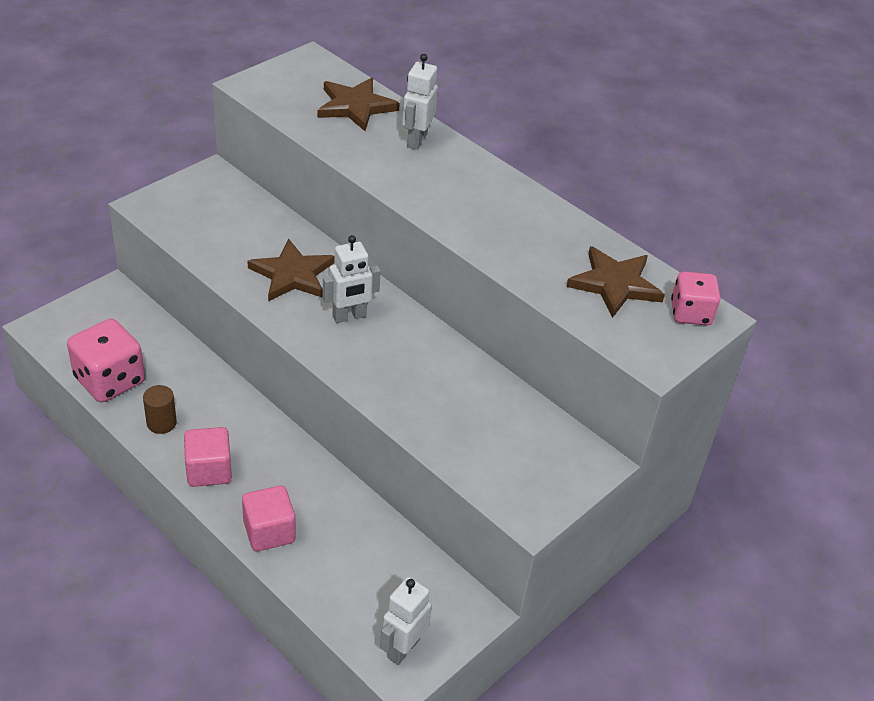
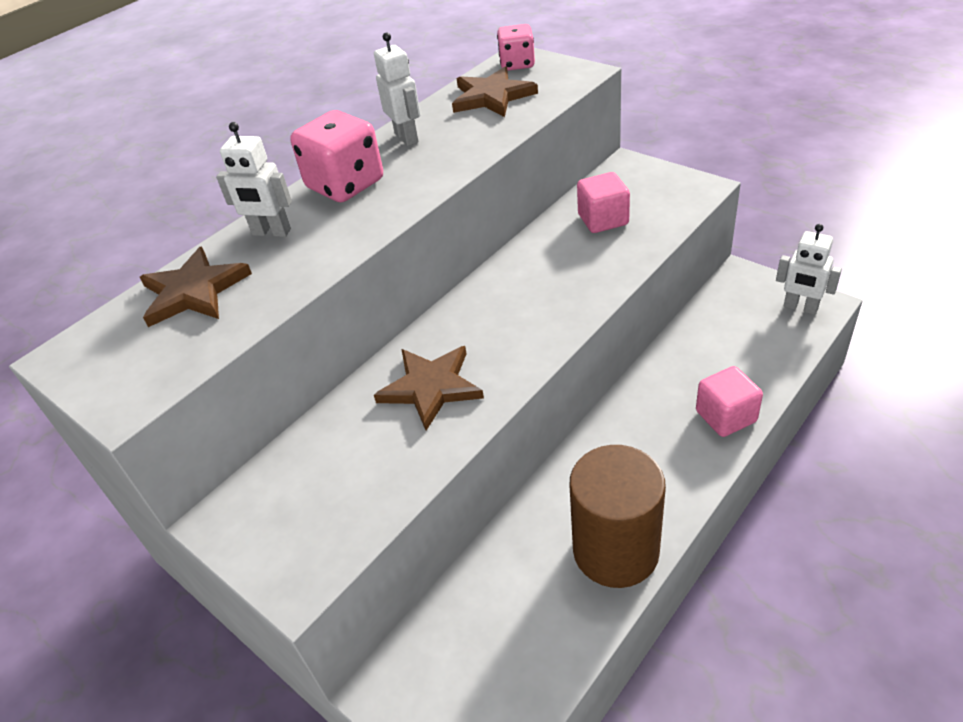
camera: 85 degrees left, 0 degrees up
(109, 380) = (561, 632): pink dice -> pink dice (345, 184)
(161, 423) = (615, 550): brown cylinder -> brown cylinder, size x2.32
(209, 470) = (669, 485): pink cube -> pink cube (603, 220)
(349, 316) = (492, 328): white robot -> white robot (407, 137)

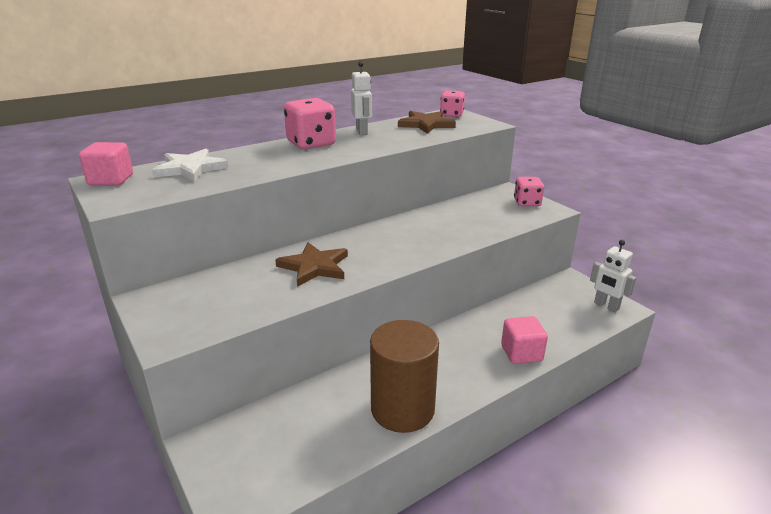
camera: 10 degrees right, 15 degrees down
(194, 291) = (190, 168): brown star -> white star
(271, 232) = (253, 154): white robot -> none
(603, 220) = (476, 212): pink cube -> pink cube (111, 180)
(663, 183) = (527, 203): none -> pink dice

